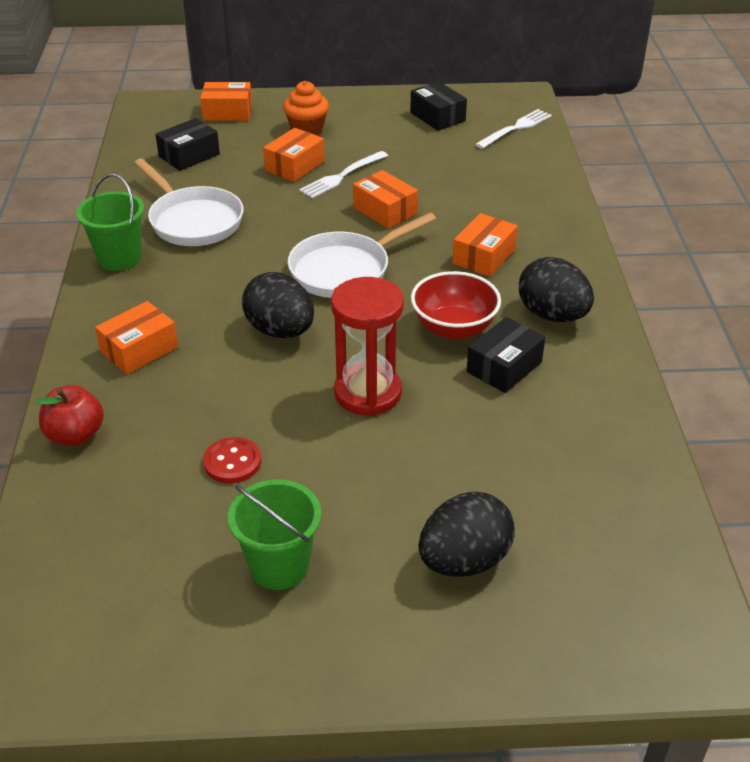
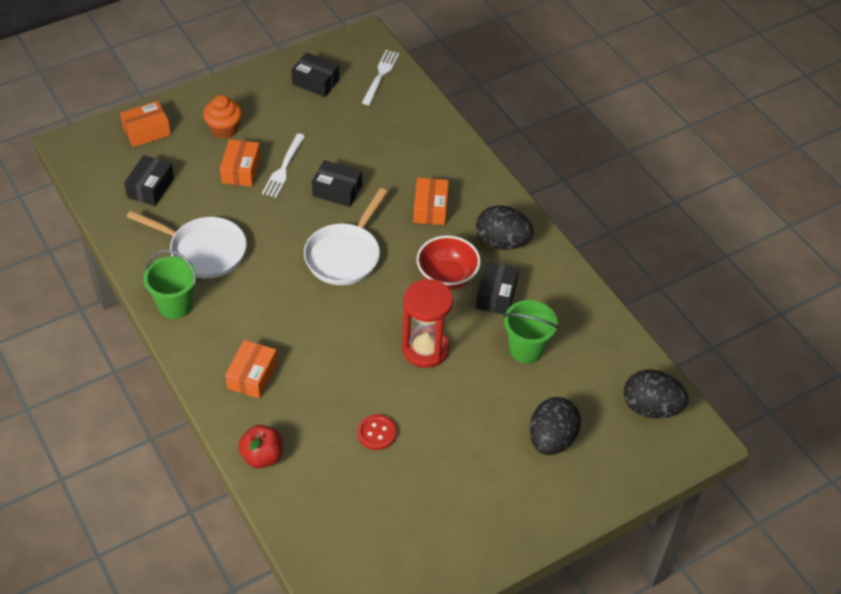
camera: 30 degrees left, 10 degrees up
(279, 566) = (453, 488): green bucket -> green bucket (526, 349)
(280, 331) = (336, 323): black egg -> black egg (650, 408)
(385, 211) = (337, 191): orange box -> black box

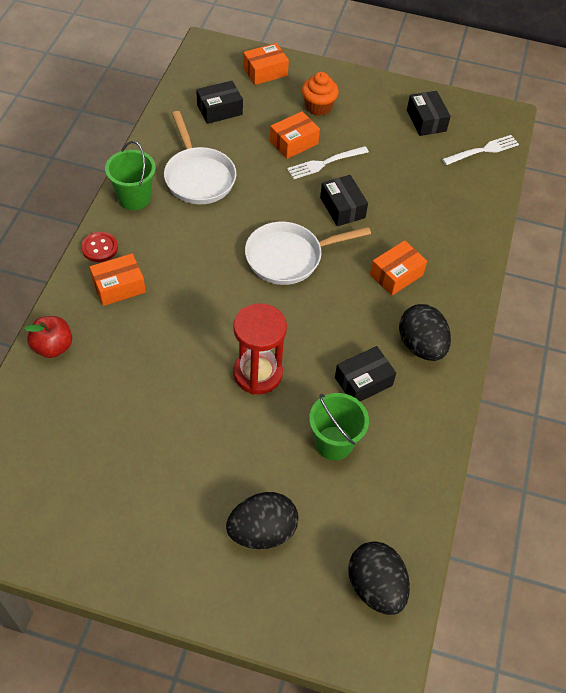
camera: 45 degrees right, 5 degrees up
(147, 131) = (265, 72): orange box -> orange box turned 45 degrees counterclockwise
(377, 433) = (145, 402): red button -> red button (99, 248)
(447, 277) = (343, 335): red bowl -> none

